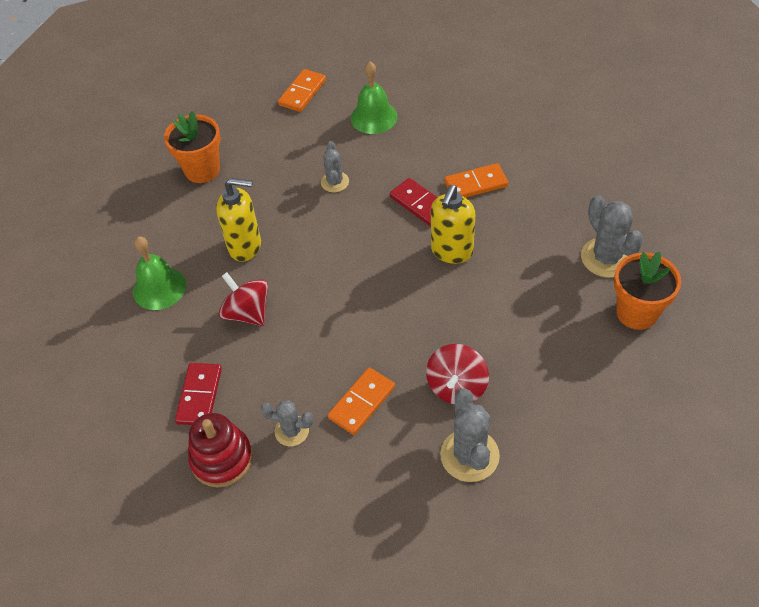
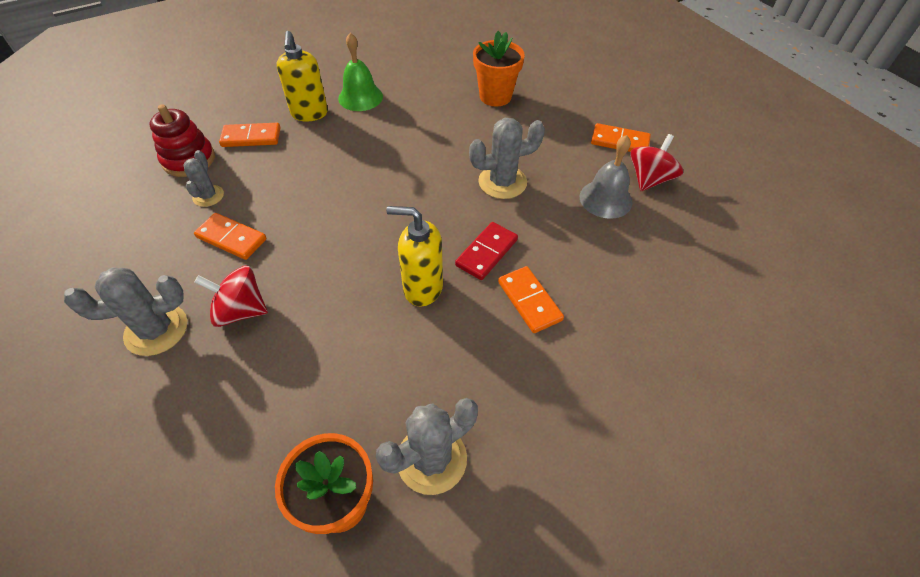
camera: 75 degrees right, 0 degrees up
(199, 396) = (251, 137): red domino -> orange domino
(245, 246) = (410, 136): yellow soap dispenser -> yellow soap dispenser (309, 114)
(247, 313) = (335, 150): red spinning top -> red spinning top (649, 179)
(335, 182) = (502, 182): grey cactus -> grey cactus, size x1.65
(374, 117) = (605, 199): green bell -> grey bell

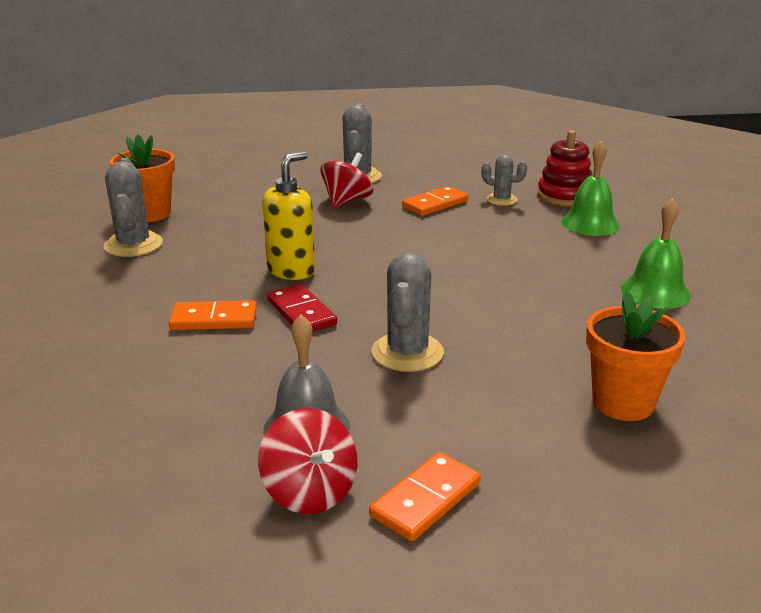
camera: 115 degrees right, 25 degrees down
(251, 137) = (590, 223): orange domino -> green bell
(309, 114) = (626, 256): yellow soap dispenser -> none

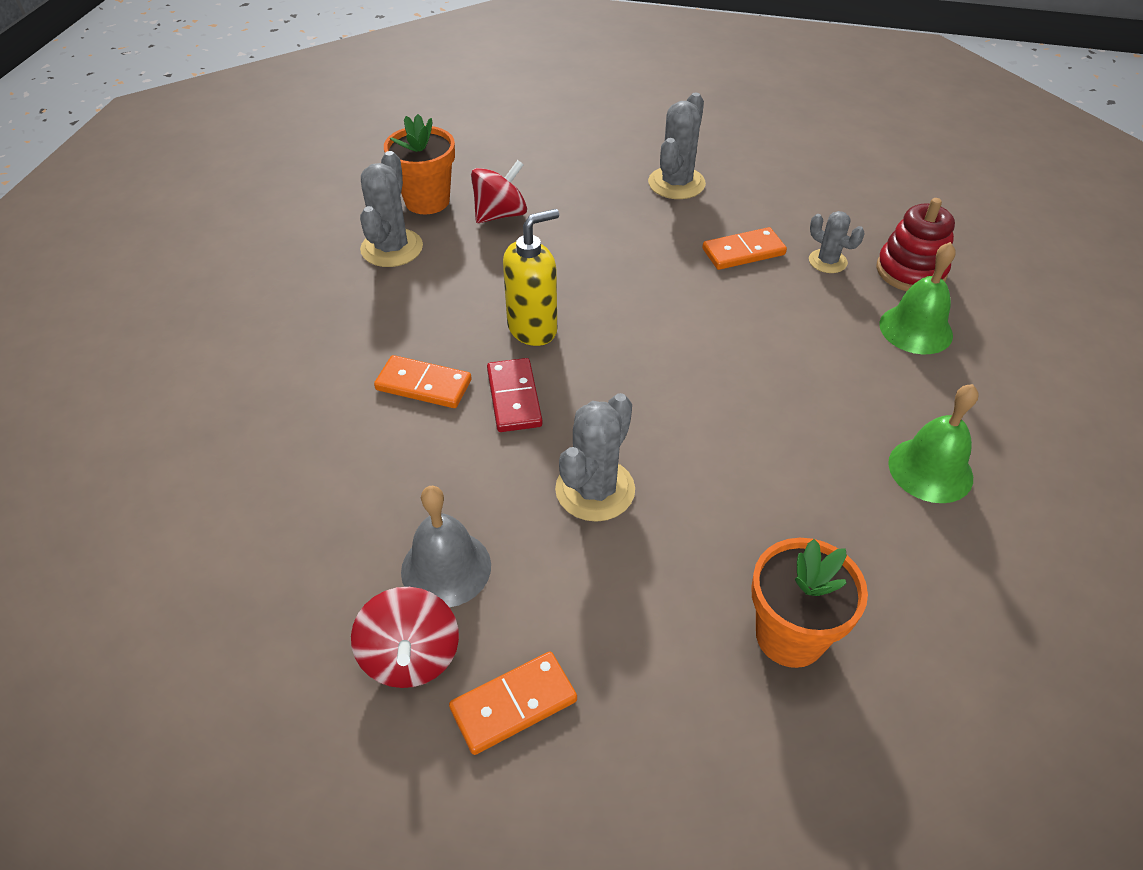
camera: 20 degrees right, 20 degrees up
(347, 201) = (644, 225): red spinning top -> red spinning top (500, 214)

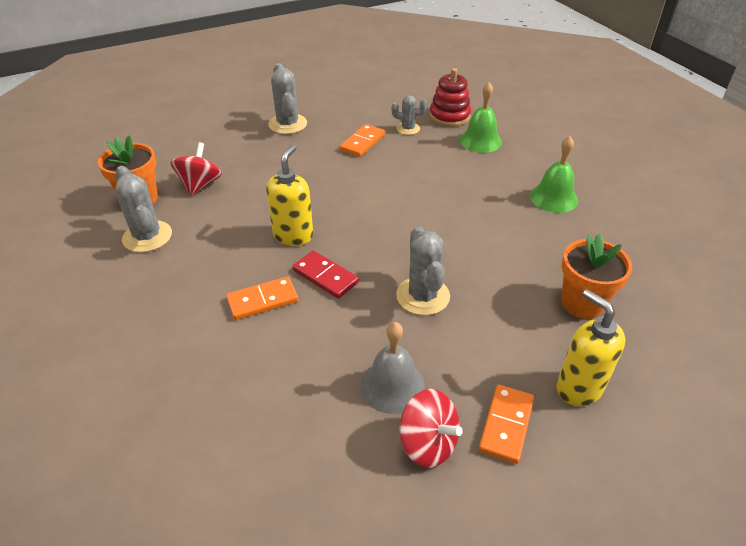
camera: 40 degrees left, 5 degrees down
(651, 732) = (578, 388): none -> yellow soap dispenser

